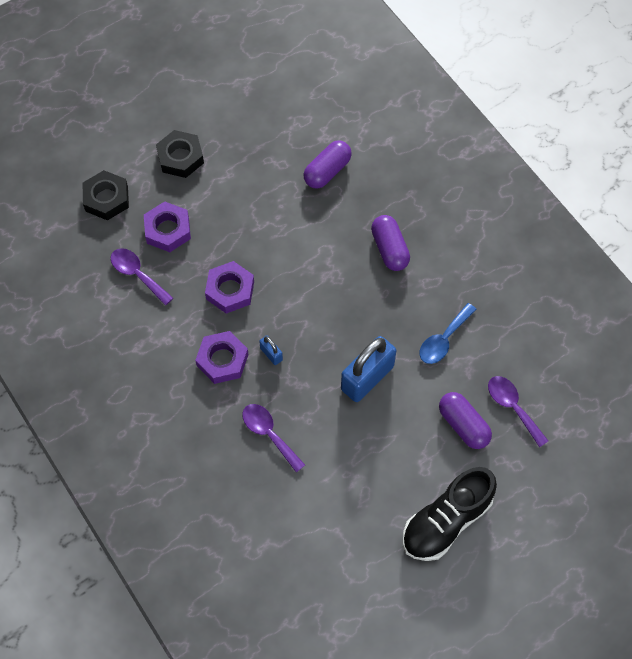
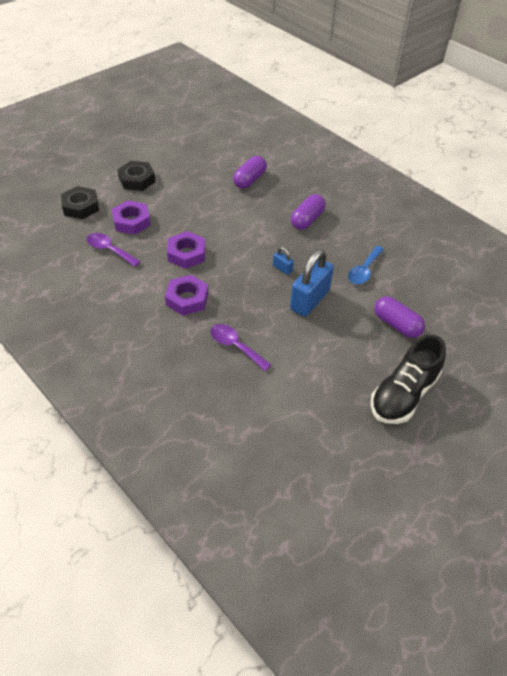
camera: 10 degrees left, 15 degrees down
(271, 354) = (227, 291): blue padlock -> blue padlock (282, 268)
(389, 249) = (307, 220): purple capsule -> purple capsule turned 60 degrees clockwise
(512, 407) = (432, 309): purple spoon -> none

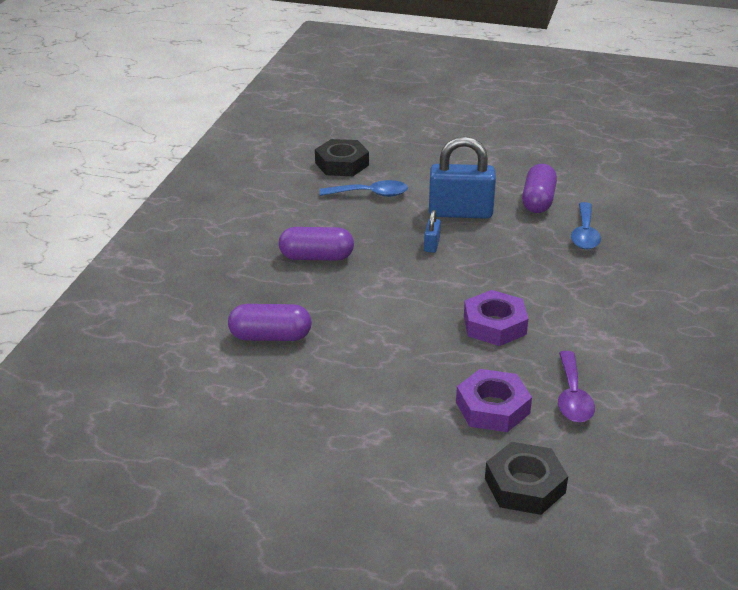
camera: 120 degrees left, 15 degrees down
(137, 180) = (388, 458): black nut -> black nut (342, 164)
(187, 299) = (566, 291): purple nut -> none
(235, 346) = (585, 234): purple spoon -> blue spoon
(396, 324) = (431, 158): purple capsule -> purple capsule (538, 201)
(403, 395) = (514, 137): black shoe -> none

